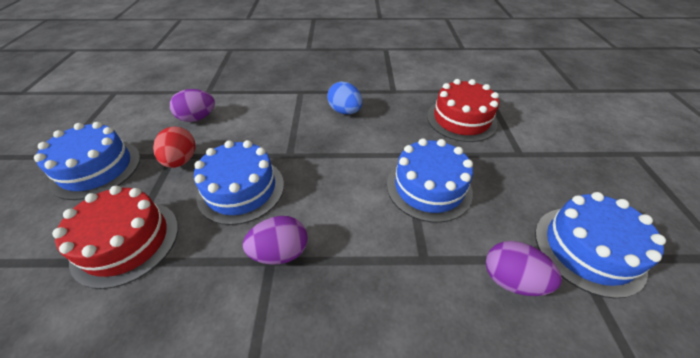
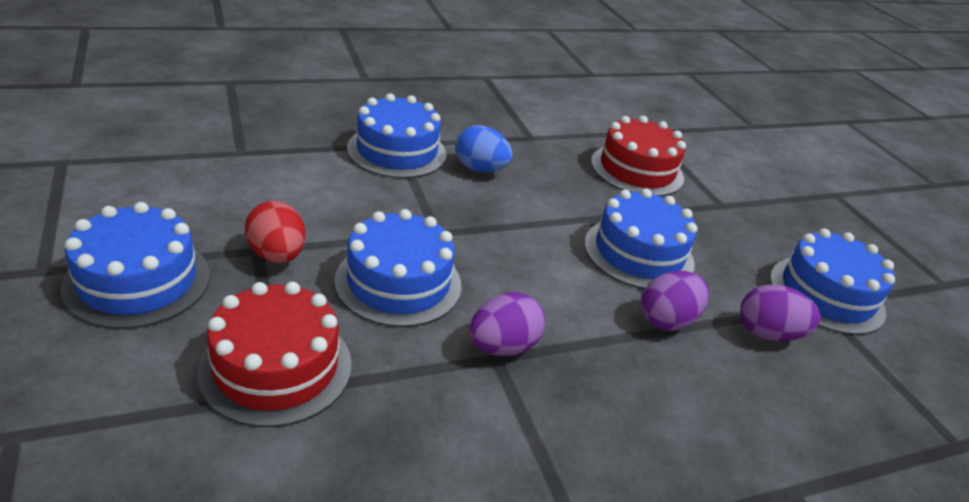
camera: 25 degrees left, 10 degrees down
(198, 118) = (256, 193): purple egg -> purple egg (667, 320)
(298, 96) = (397, 151): none -> blue cake

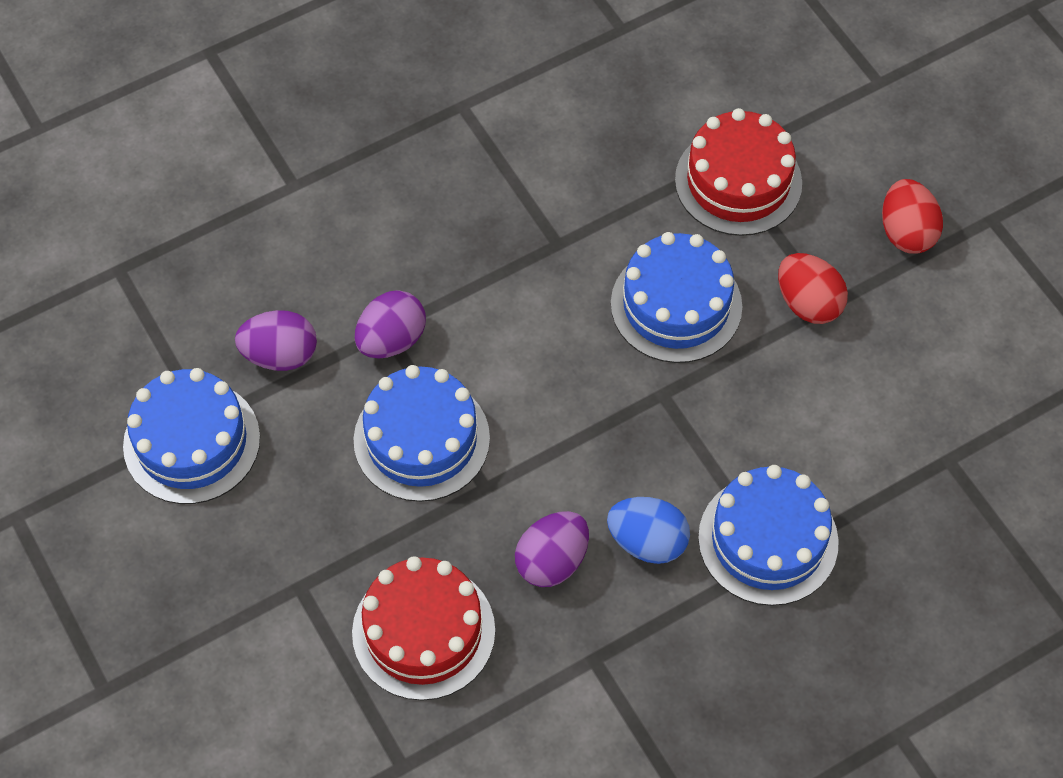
camera: 175 degrees right, 25 degrees up
(138, 281) = (906, 232): blue cake -> red egg
(502, 346) = (554, 257): purple egg -> purple egg (552, 561)

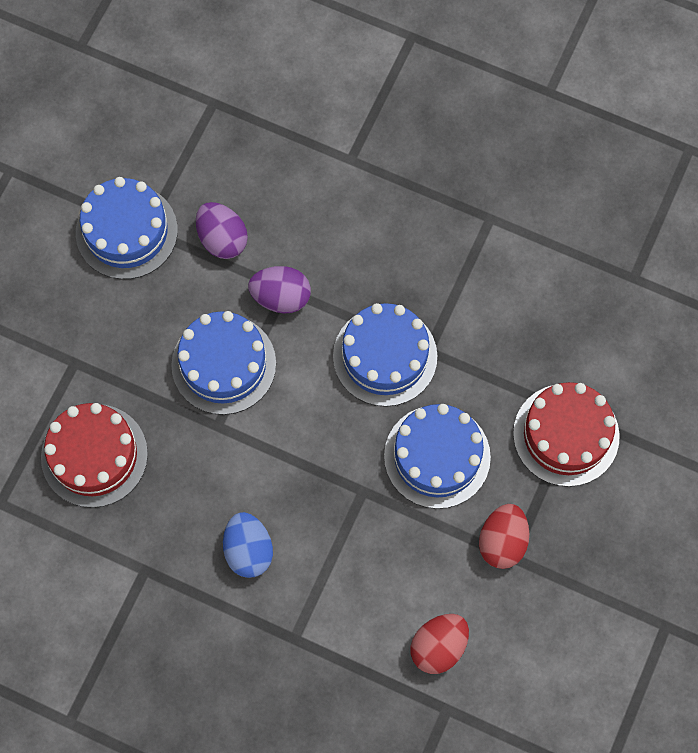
camera: 55 degrees right, 10 degrees up
(552, 561) = (194, 500): purple egg -> none
(768, 540) = (302, 626): blue cake -> blue cake (385, 356)
(906, 232) = (610, 573): red egg -> red egg (438, 647)

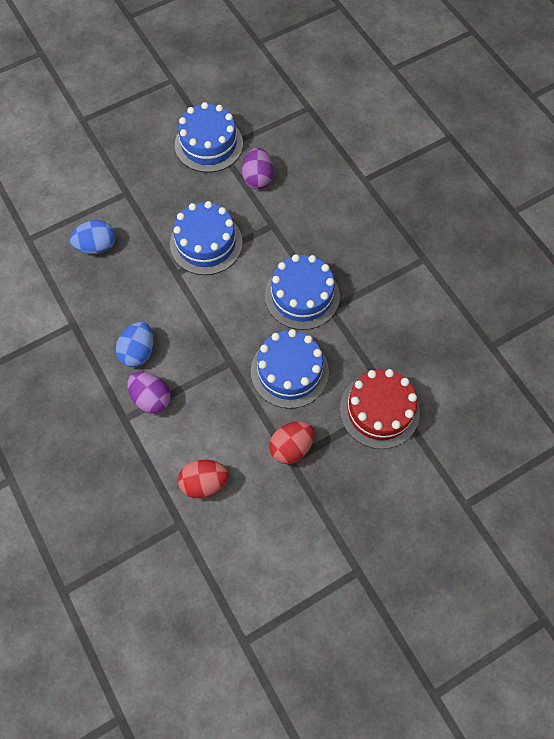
camera: 35 degrees right, 5 degrees down
(94, 455) = (97, 246): red cake -> blue egg
(281, 297) = (266, 228): purple egg -> purple egg (151, 398)

